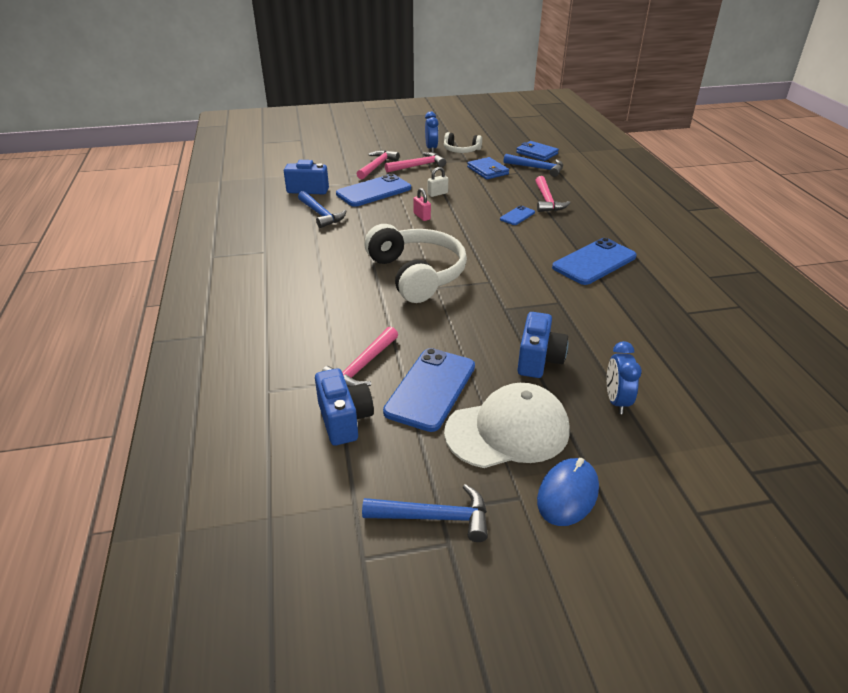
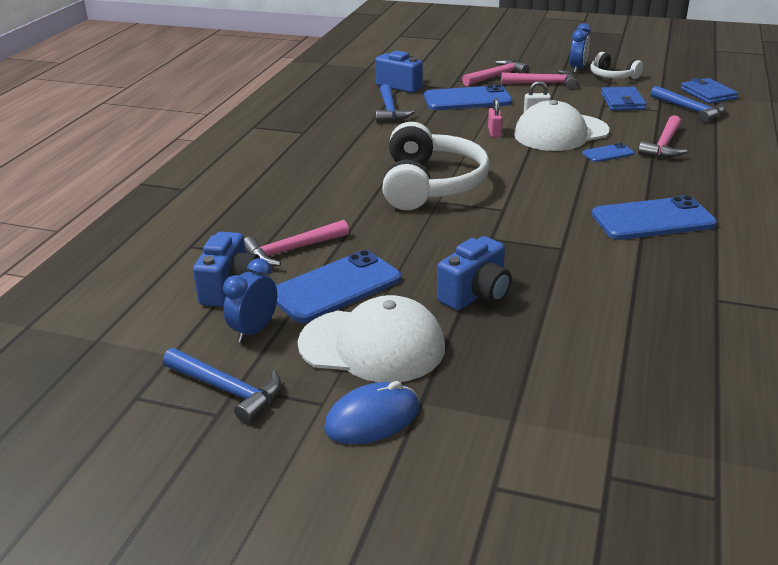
camera: 30 degrees right, 5 degrees down
(469, 206) = (560, 133): none -> white cap
(616, 401) = (521, 357): blue clock -> blue clock (254, 330)

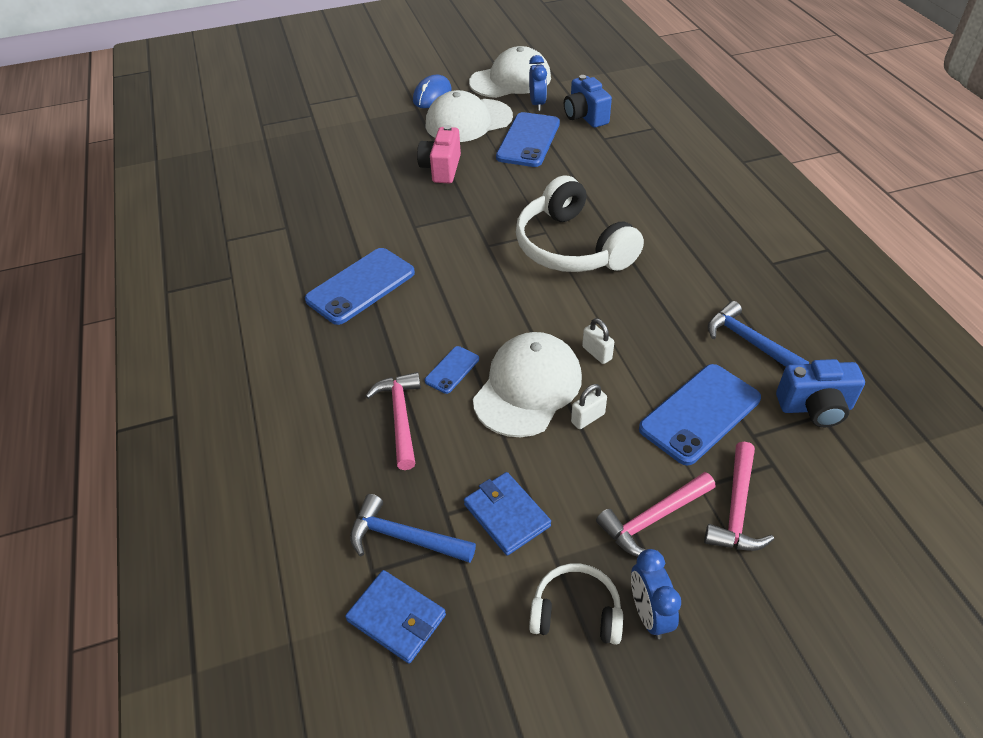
camera: 145 degrees right, 15 degrees up
(227, 390) = (510, 80): blue hammer -> white cap
(291, 250) = (589, 150): pink hammer -> none
(476, 295) = (441, 169): blue camera -> pink camera
(494, 133) = (597, 353): pink padlock -> white padlock

